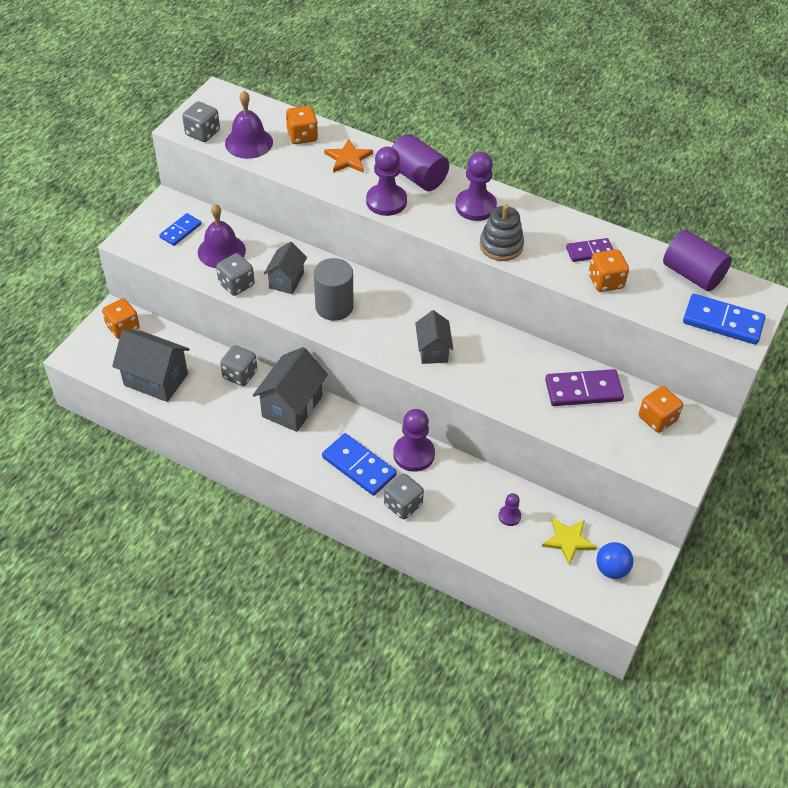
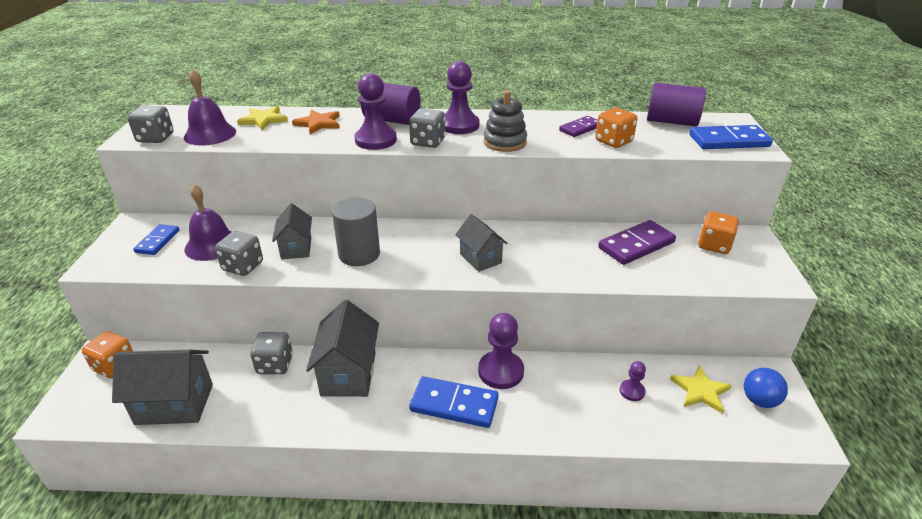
camera: 25 degrees left, 15 degrees down
(302, 136) = (263, 120): orange dice -> yellow star
(403, 505) = (525, 424): grey dice -> grey dice (428, 142)

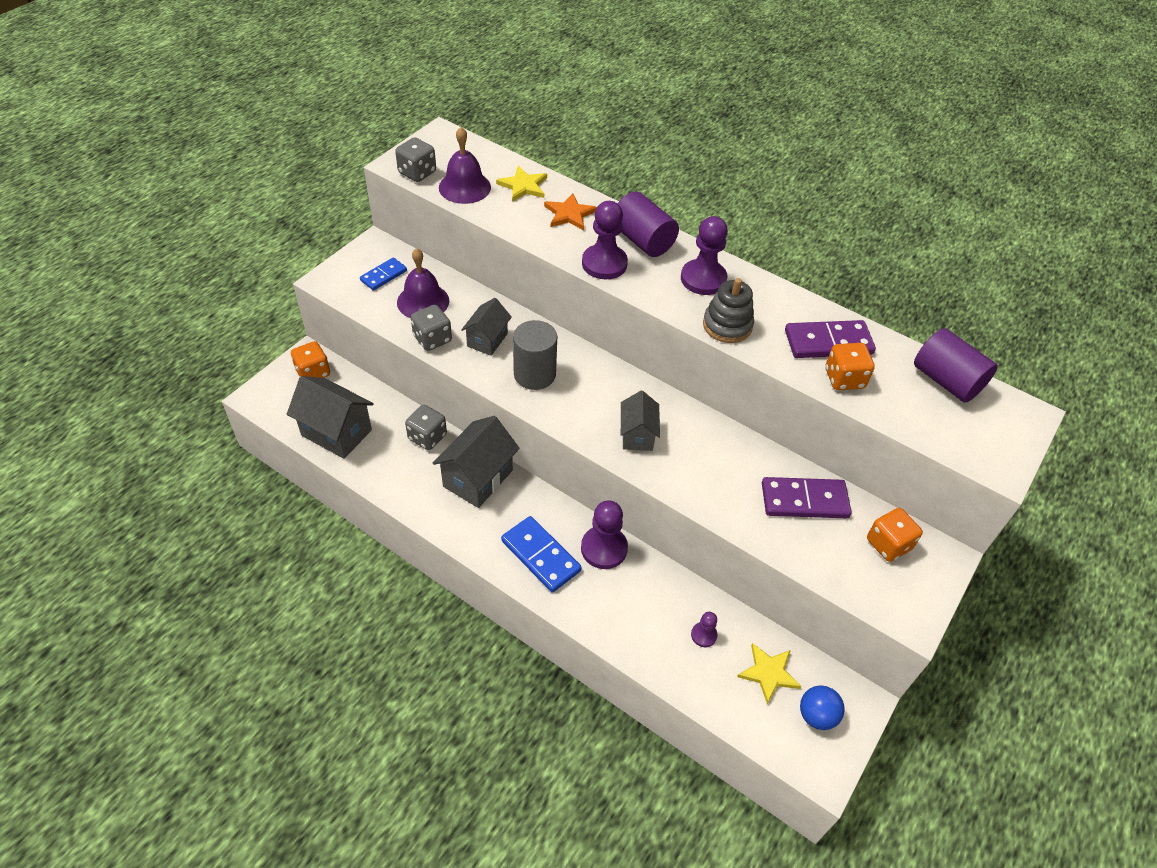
camera: 30 degrees right, 15 degrees up
(428, 142) = (651, 289): grey dice -> none
(580, 128) = (828, 342): purple domino -> purple domino, size x1.61
(728, 141) = (980, 440): blue domino -> none

